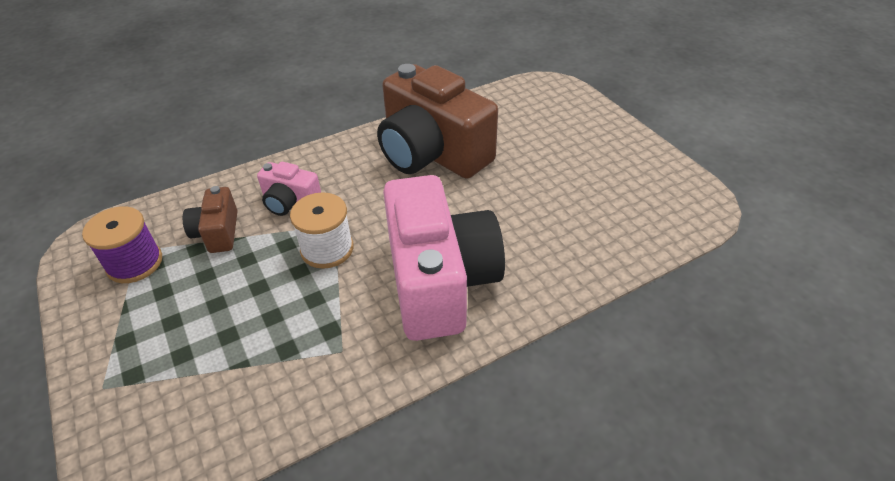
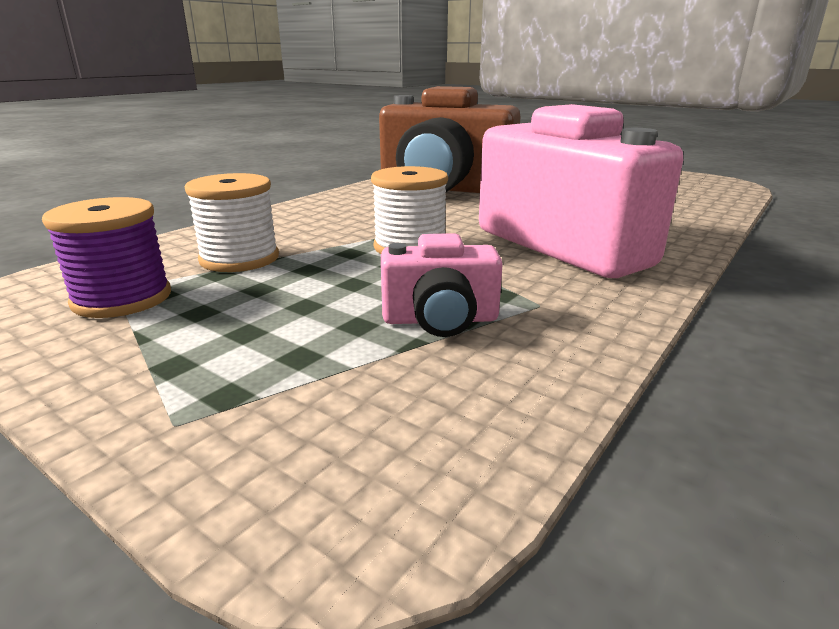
camera: 25 degrees left, 20 degrees down
(217, 232) = (239, 259): brown camera -> white spool
(290, 202) = (318, 229): pink camera -> pink camera (440, 320)

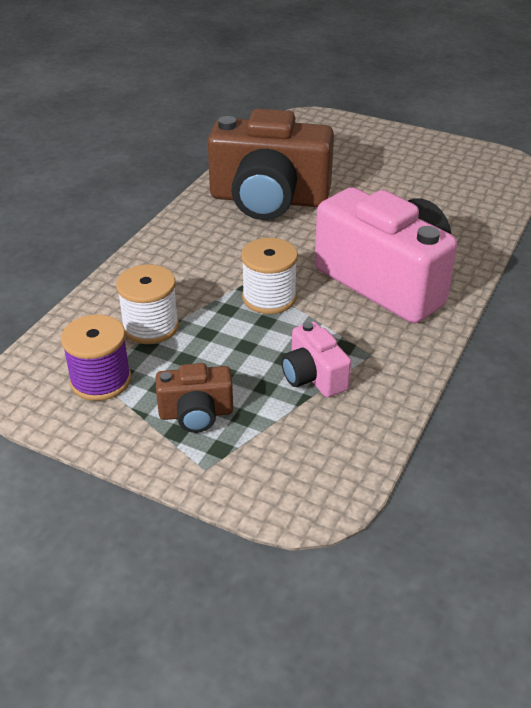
camera: 10 degrees left, 15 degrees up
(225, 345) = (196, 413): none -> brown camera
(440, 320) = (313, 376): pink camera -> pink camera turned 75 degrees clockwise

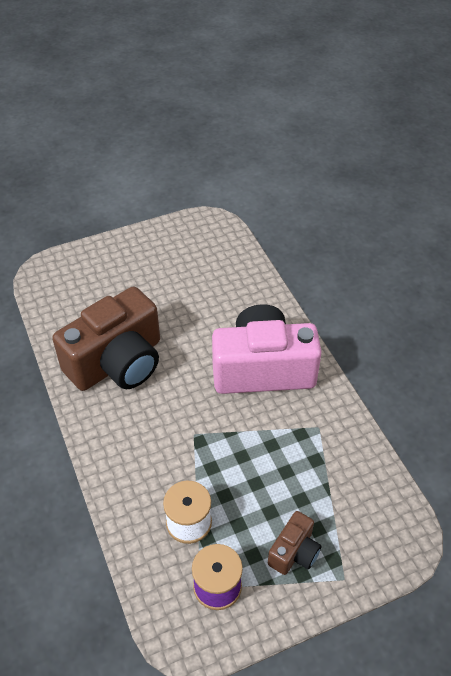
camera: 50 degrees left, 10 degrees up
(269, 298) = (221, 438): white spool -> none
(313, 376) = (313, 469): pink camera -> none

